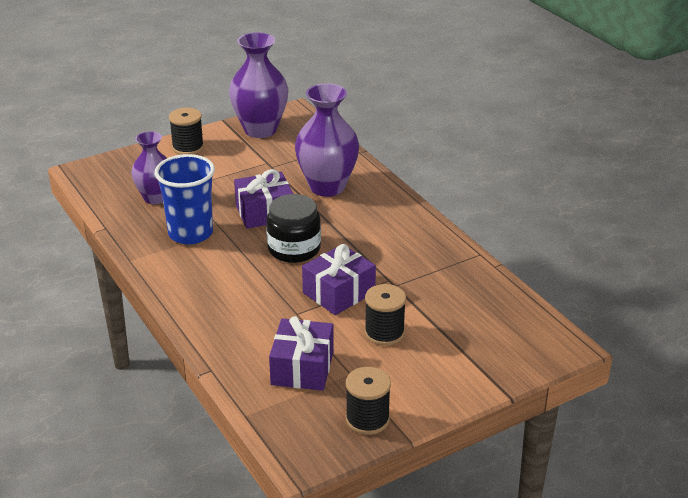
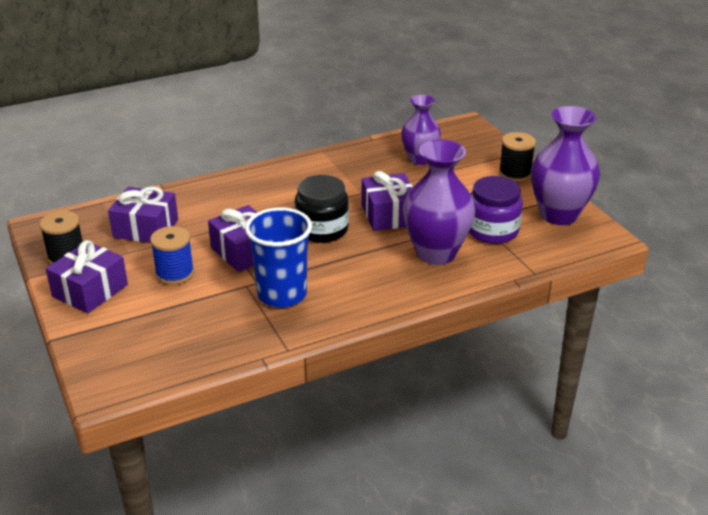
camera: 95 degrees right, 0 degrees up
(190, 233) = (357, 177): blue cup -> blue cup (282, 294)
(288, 160) = (492, 231): none -> purple jar
(384, 333) = (175, 273): black spool -> blue spool
(425, 387) = (90, 290): none -> purple gift

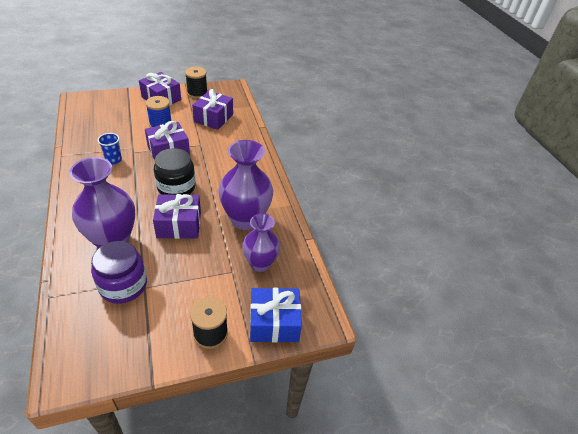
camera: 95 degrees right, 10 degrees up
(282, 294) = (113, 160): blue cup -> blue cup, size x0.50
(484, 145) = (274, 323): none -> blue gift
(558, 215) = (121, 347): purple vase -> purple vase (245, 219)

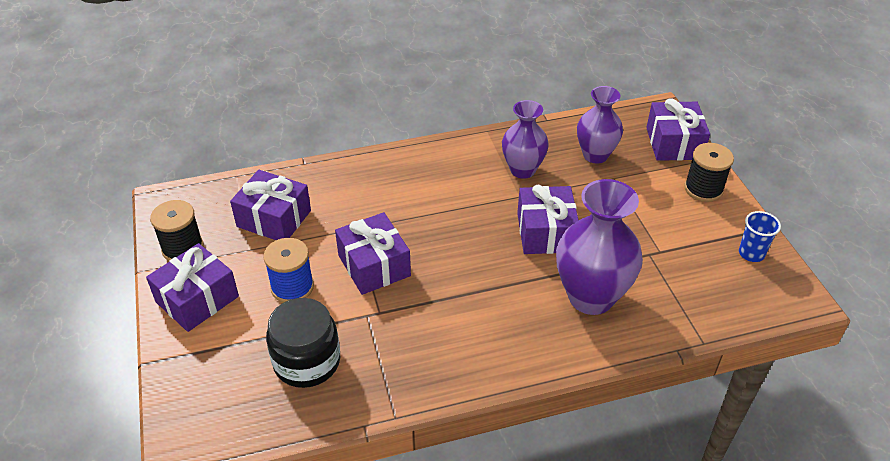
camera: 85 degrees left, 0 degrees up
(113, 160) = (404, 334): blue cup -> blue cup (751, 253)
(123, 285) = (663, 271): purple jar -> none
(176, 187) = (466, 244): black jar -> black jar (307, 361)
(245, 219) = (522, 170): purple vase -> purple vase, size x0.65
(274, 323) = (674, 143): blue gift -> purple gift

